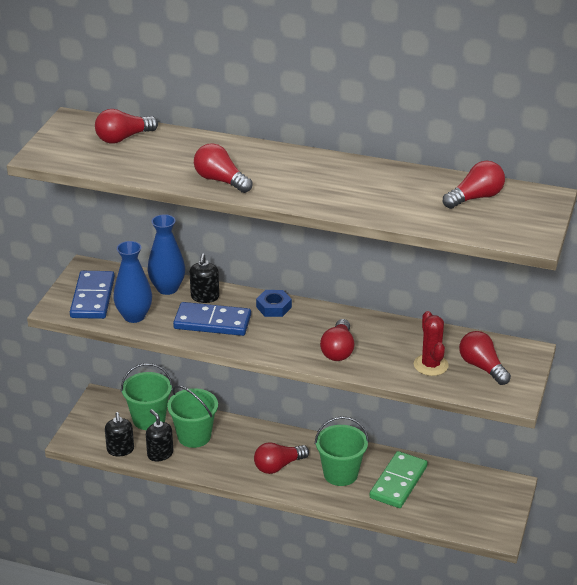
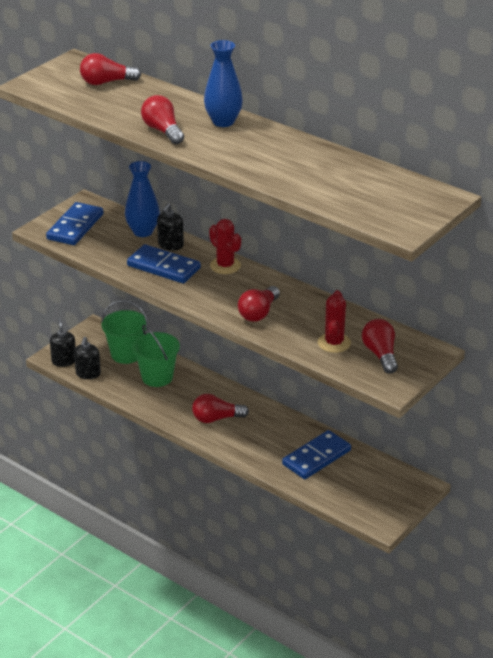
camera: 20 degrees right, 0 degrees up
(134, 316) = (100, 248): blue vase -> blue vase (223, 122)
(160, 454) = (119, 385): black soap dispenser -> black soap dispenser (64, 361)
(274, 307) = (225, 266): blue nut -> red cactus
(340, 474) = (268, 438): green bucket -> none
(398, 482) = (316, 457): green domino -> blue domino
(475, 198) = (378, 185): red light bulb -> none

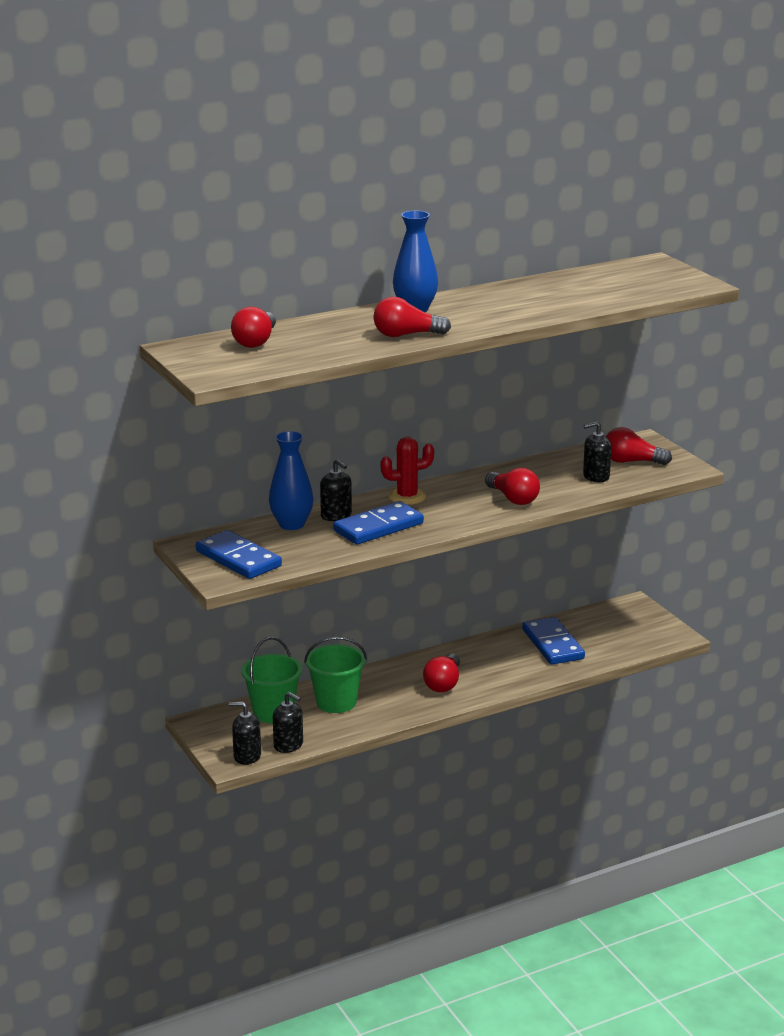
camera: 65 degrees left, 10 degrees down
(334, 343) = (596, 476): red cactus -> black soap dispenser

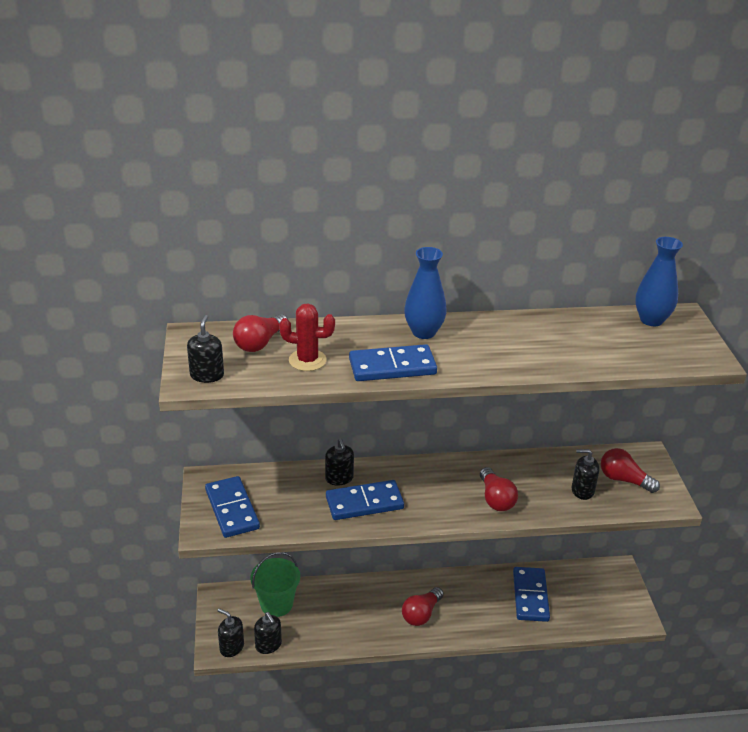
camera: 20 degrees right, 10 degrees up
(225, 369) = (207, 375): none -> black soap dispenser
(291, 524) = (298, 479): blue vase -> blue vase (651, 320)
(336, 702) = (329, 608): green bucket -> none
(406, 335) = (392, 366): red light bulb -> blue domino
(407, 497) = (409, 471): red cactus -> red cactus (307, 360)

